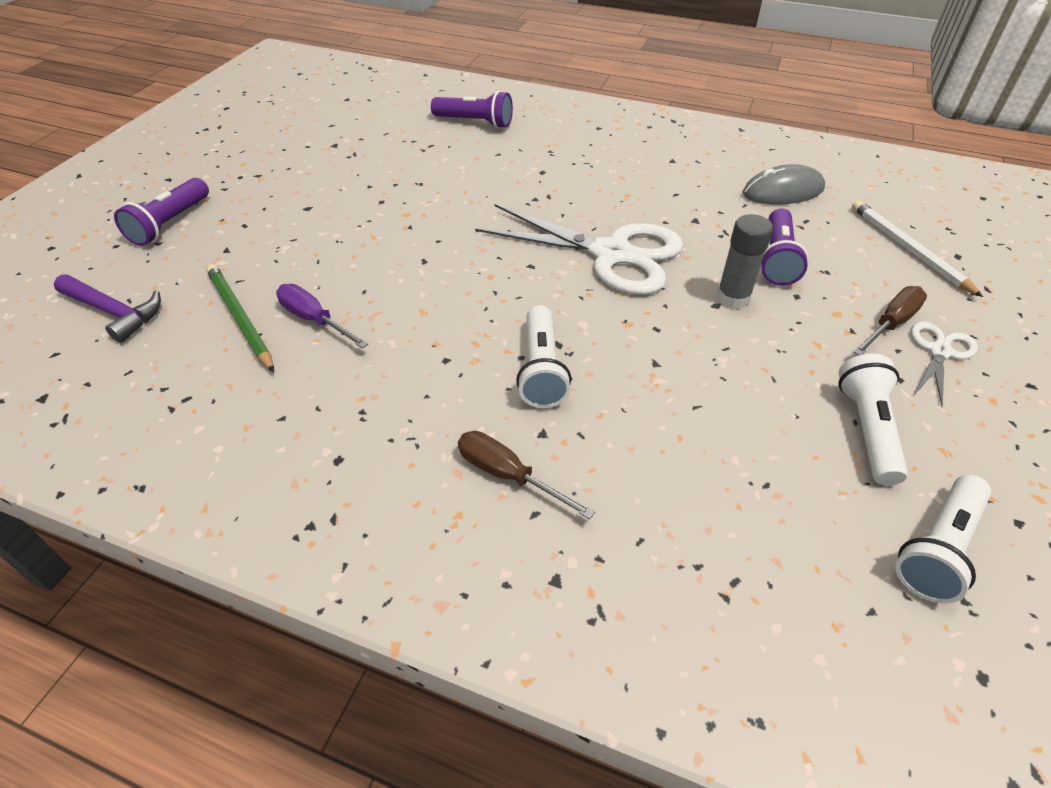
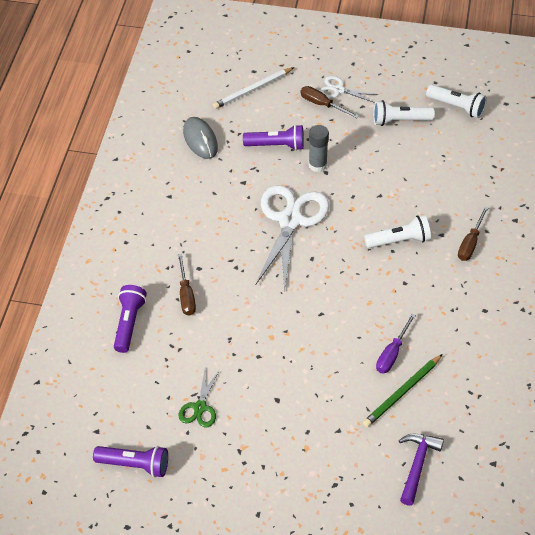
camera: 100 degrees left, 5 degrees up
(170, 224) = (317, 480): purple flashlight -> purple flashlight (135, 465)
(333, 155) = (200, 408): none -> green scissors
(501, 159) = (186, 295): none -> brown screwdriver

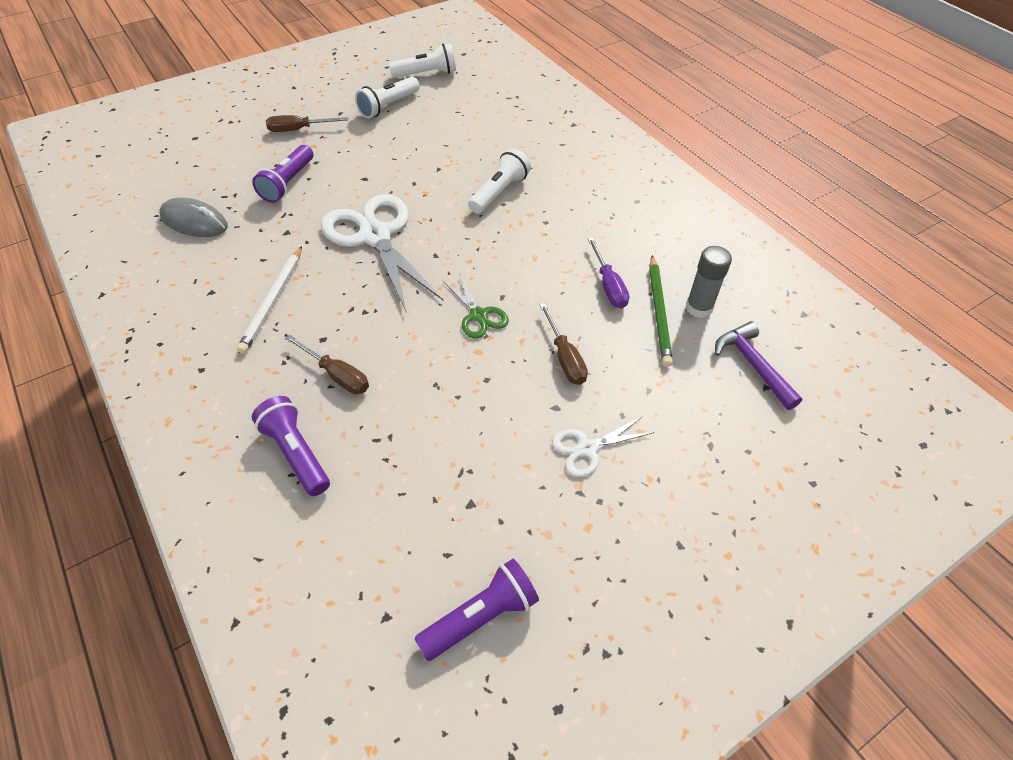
camera: 45 degrees left, 0 degrees up
(200, 408) = (484, 481): green scissors -> green scissors (479, 315)
(252, 90) = (210, 152): white pencil -> white pencil (273, 301)
(276, 145) = (288, 183): purple flashlight -> purple flashlight turned 150 degrees clockwise
(317, 165) = (349, 177): grey glue stick -> grey glue stick (699, 308)
(338, 90) = (302, 112): white scissors -> white scissors (587, 449)
(470, 243) = (561, 160): brown screwdriver -> brown screwdriver (565, 358)

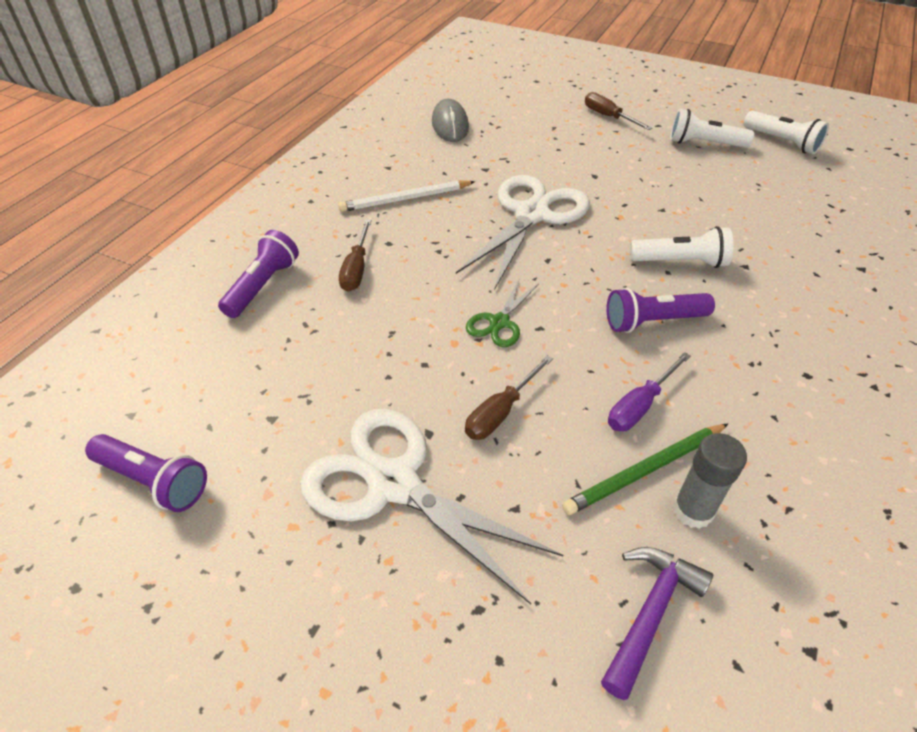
camera: 60 degrees right, 5 degrees down
(288, 183) = (540, 143): purple flashlight -> purple flashlight (653, 322)
(587, 449) = (392, 483): white scissors -> white scissors, size x2.06

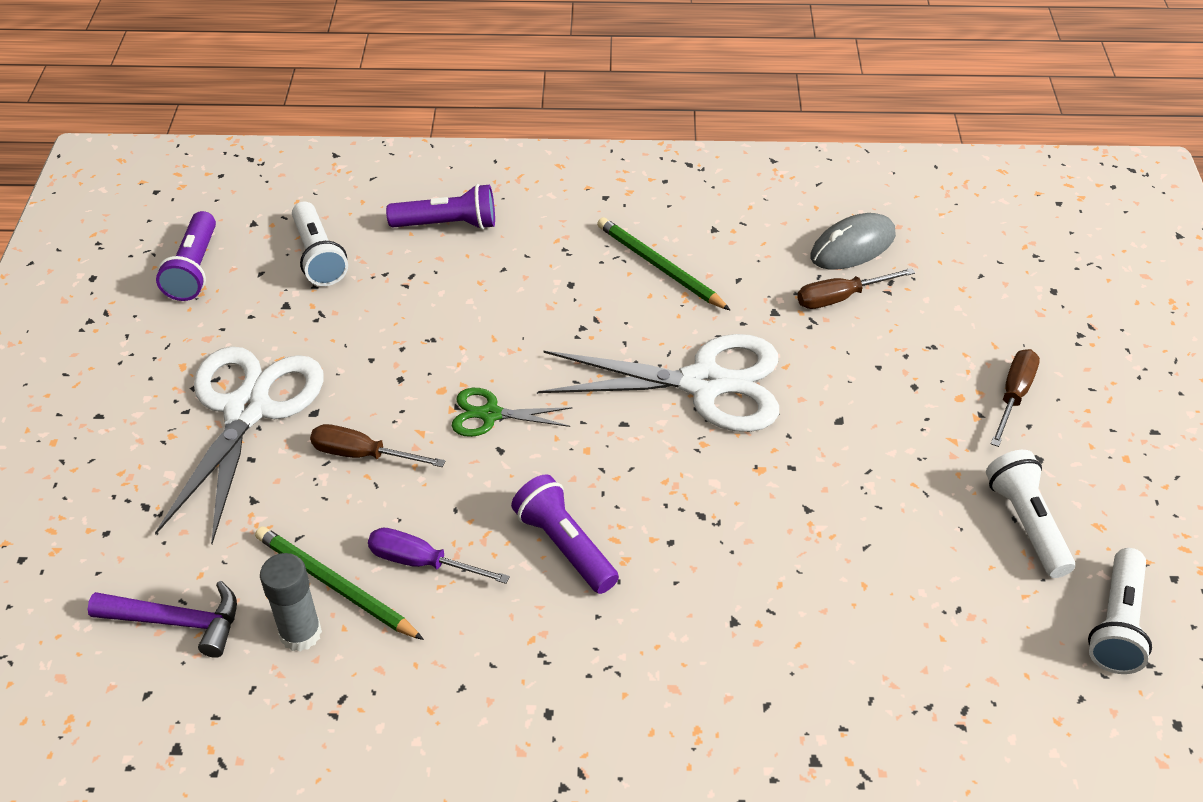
camera: 65 degrees right, 0 degrees up
(356, 269) = (512, 277): brown screwdriver -> brown screwdriver (840, 298)
(405, 199) = (659, 267): white pencil -> green pencil
(680, 262) = (699, 550): white flashlight -> white flashlight (319, 256)

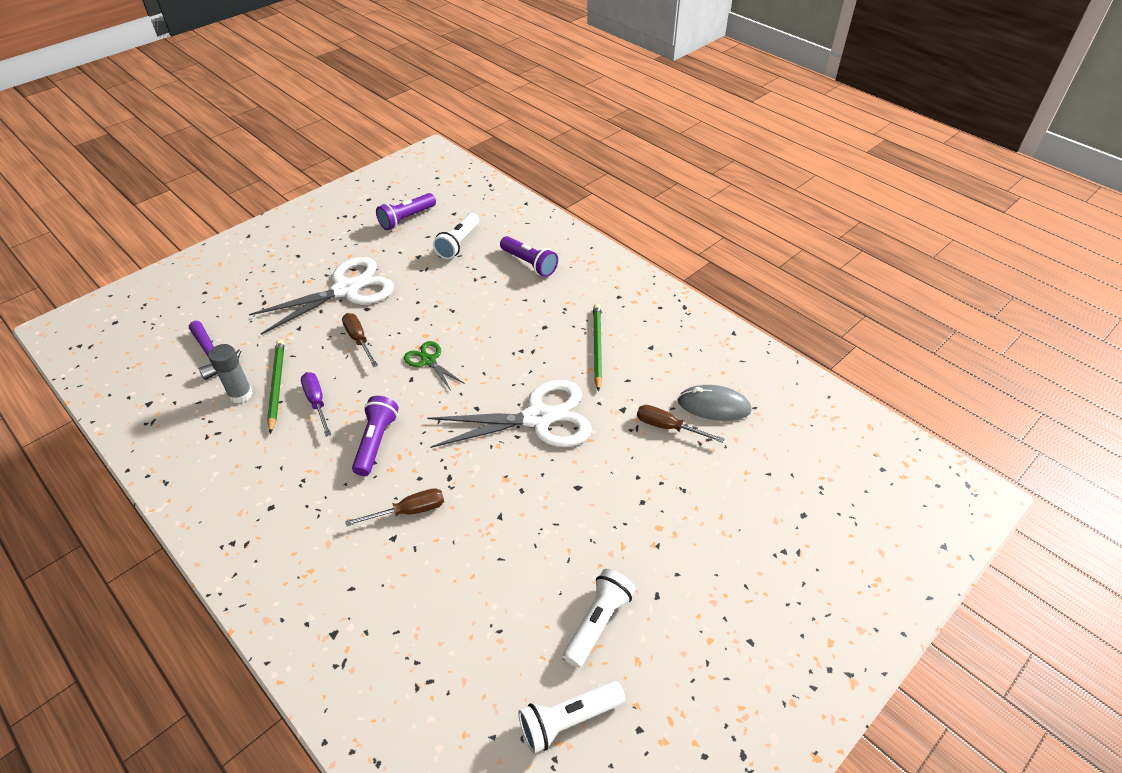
camera: 45 degrees right, 0 degrees up
(705, 383) = (538, 418): white scissors -> white scissors turned 60 degrees counterclockwise
(1013, 396) = (691, 551): brown screwdriver -> brown screwdriver (409, 511)

